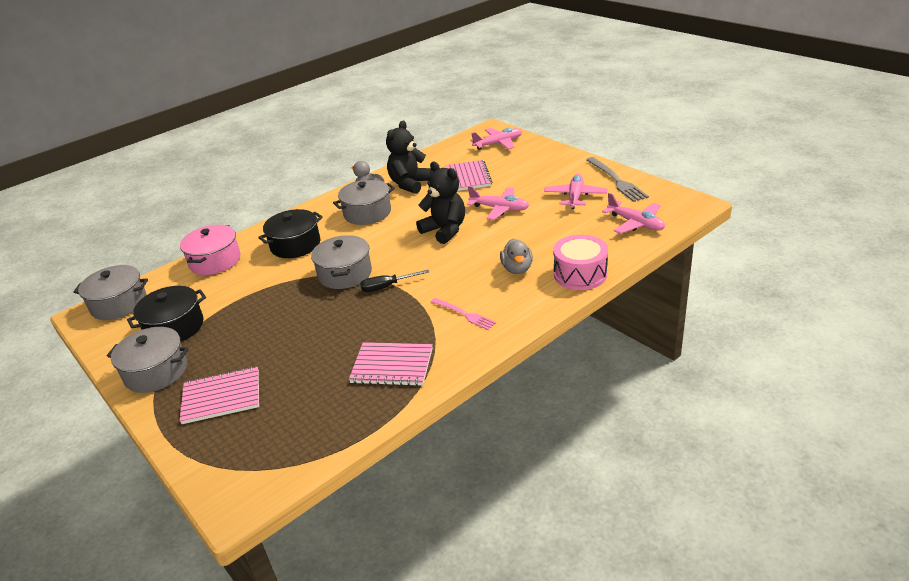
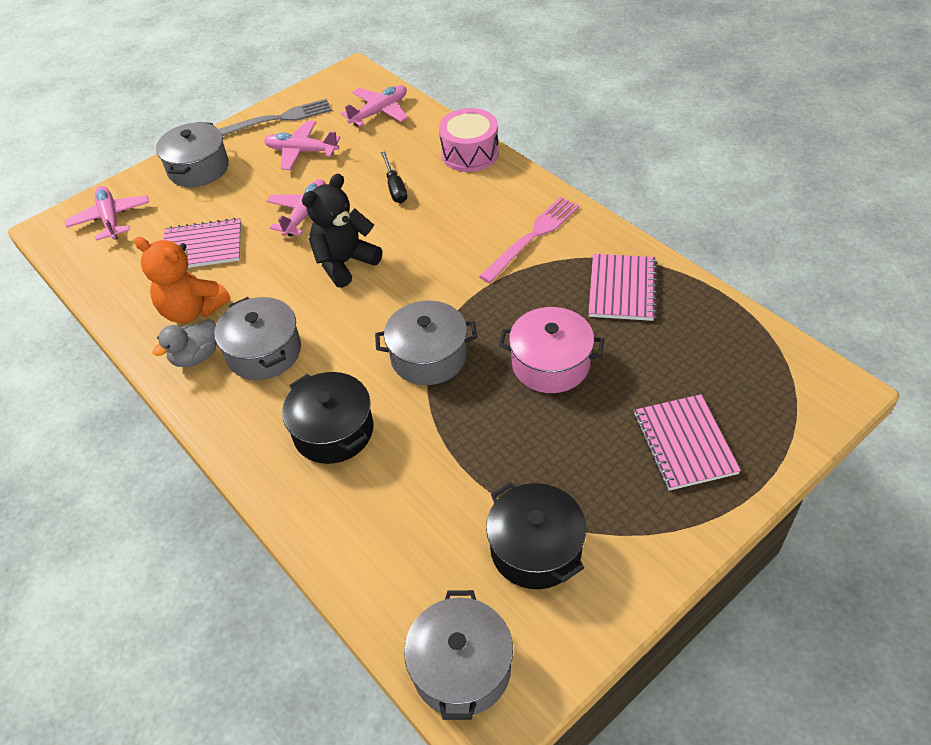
camera: 90 degrees left, 15 degrees up
(156, 372) = (640, 540): grey pot -> grey pot (198, 168)
(215, 261) = (353, 541): pink pot -> pink pot (550, 364)
(387, 287) = (467, 308): black screwdriver -> black screwdriver (395, 188)
(409, 184) = (192, 310): black teddy bear -> orange teddy bear
(464, 314) = (532, 237): pink fork -> pink fork, size x1.60
(517, 269) = (450, 198): grey duck -> none

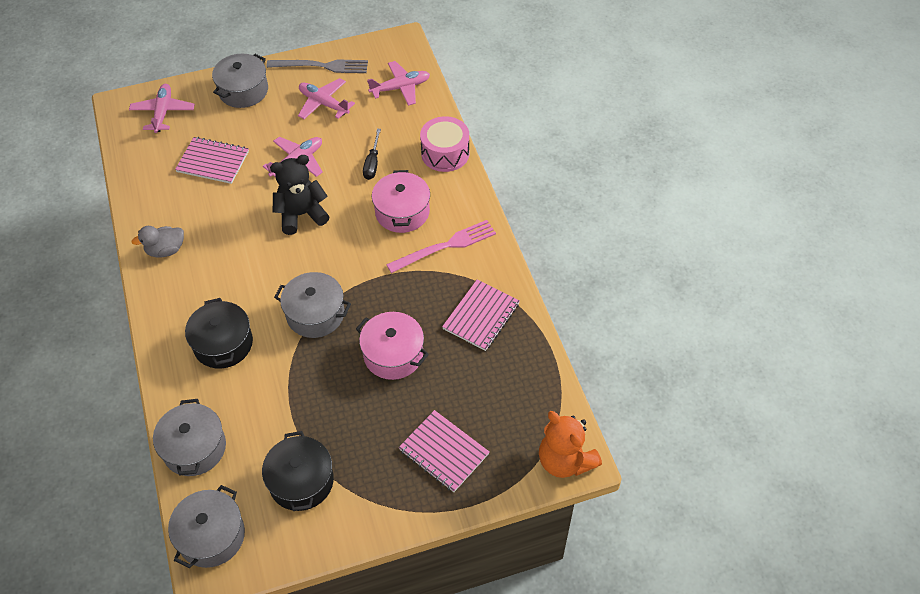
camera: 20 degrees right, 5 degrees up
(192, 310) = (181, 212): orange teddy bear -> orange teddy bear (565, 460)
(264, 352) = (210, 265): grey pot -> grey pot (194, 448)
(461, 221) = (402, 212): none -> pink pot
(684, 443) = (443, 452): pink notebook -> pink notebook turned 60 degrees counterclockwise

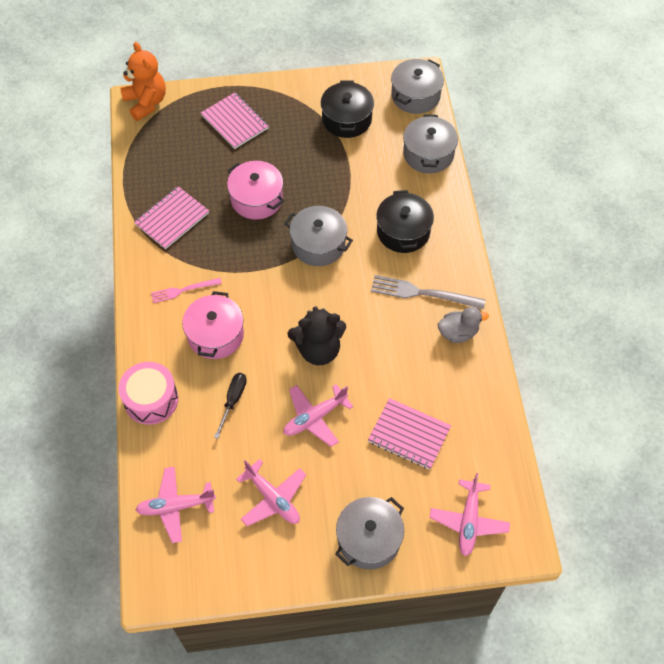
camera: 170 degrees left, 5 degrees up
(321, 66) = (266, 563): grey fork -> grey fork (423, 293)
(445, 246) = (183, 290): pink fork -> pink fork, size x0.62

